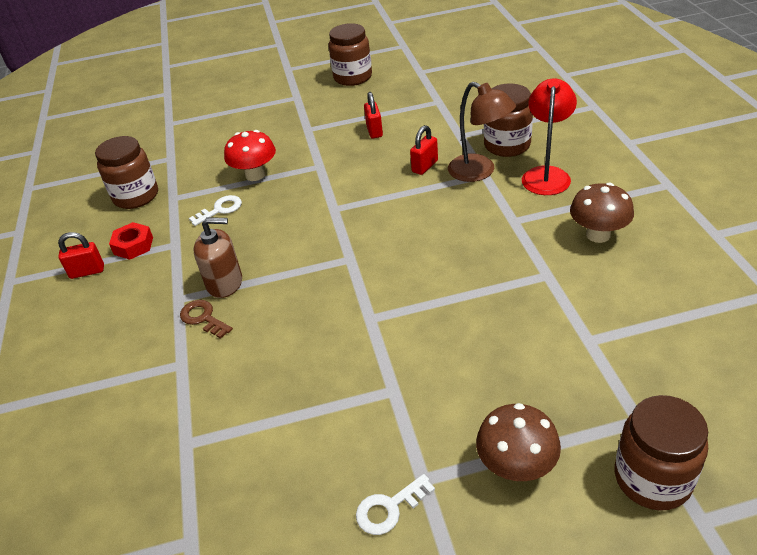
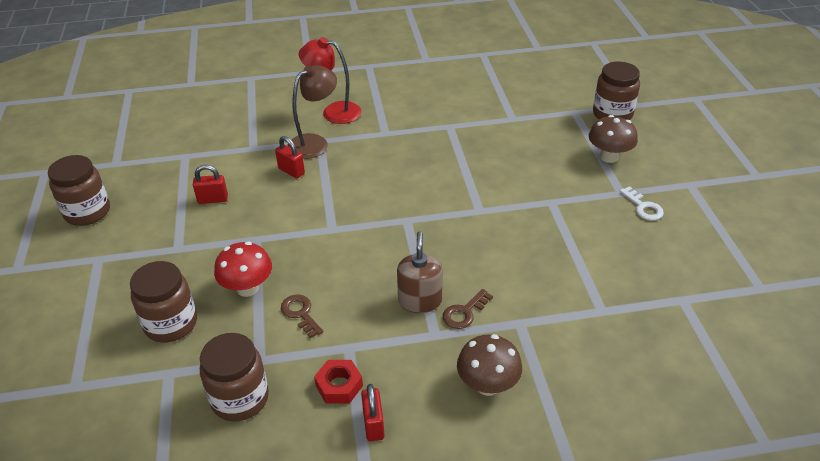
camera: 90 degrees left, 0 degrees up
(220, 209) = (300, 313): white key -> brown key
(507, 145) = (283, 125): brown jar -> brown jar (171, 324)
(598, 235) = (413, 100): brown mushroom -> brown mushroom (487, 385)

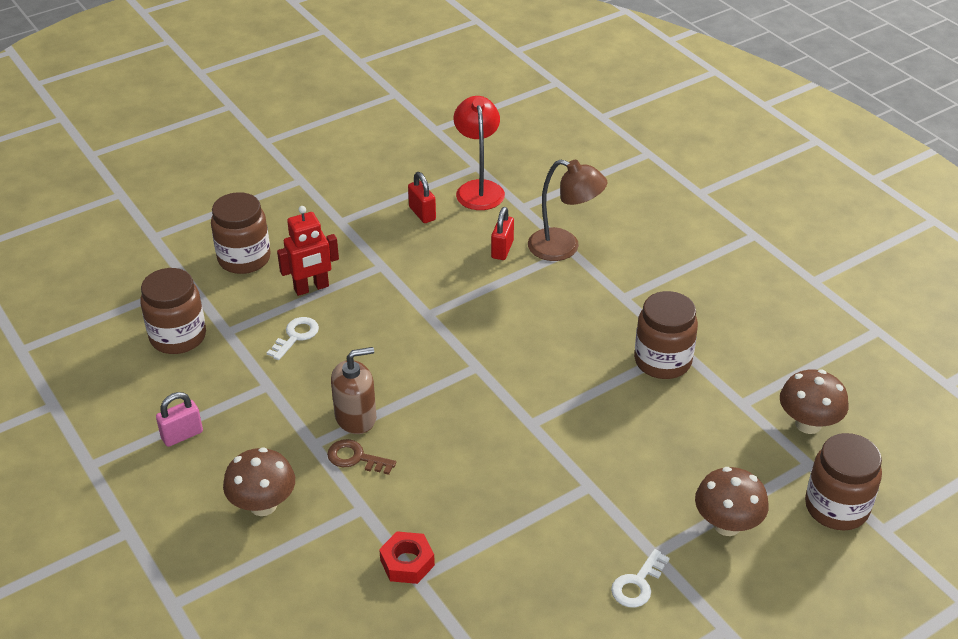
camera: 65 degrees right, 0 degrees up
(87, 212) = (356, 145): brown jar -> brown jar (662, 361)
(247, 288) = (311, 288): red mushroom -> red robot
(300, 313) = (296, 336): brown key -> white key
(334, 111) = (634, 241): red lamp -> red lamp (479, 189)
(339, 386) = (218, 396): red nut -> red nut (407, 562)
(373, 424) = (182, 435): red padlock -> pink padlock
(543, 101) = (808, 424): none -> brown mushroom

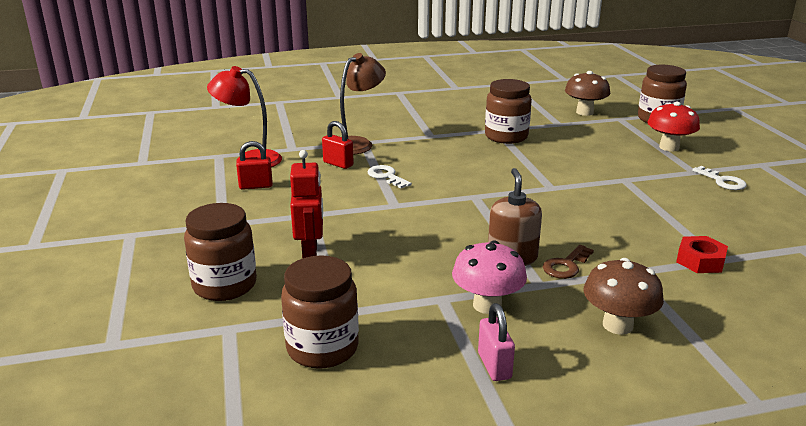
camera: 70 degrees left, 15 degrees down
(267, 415) = (487, 305): none -> pink mushroom
(296, 336) = (377, 272): white key -> white key (386, 176)
(727, 524) = (669, 147): brown mushroom -> red mushroom

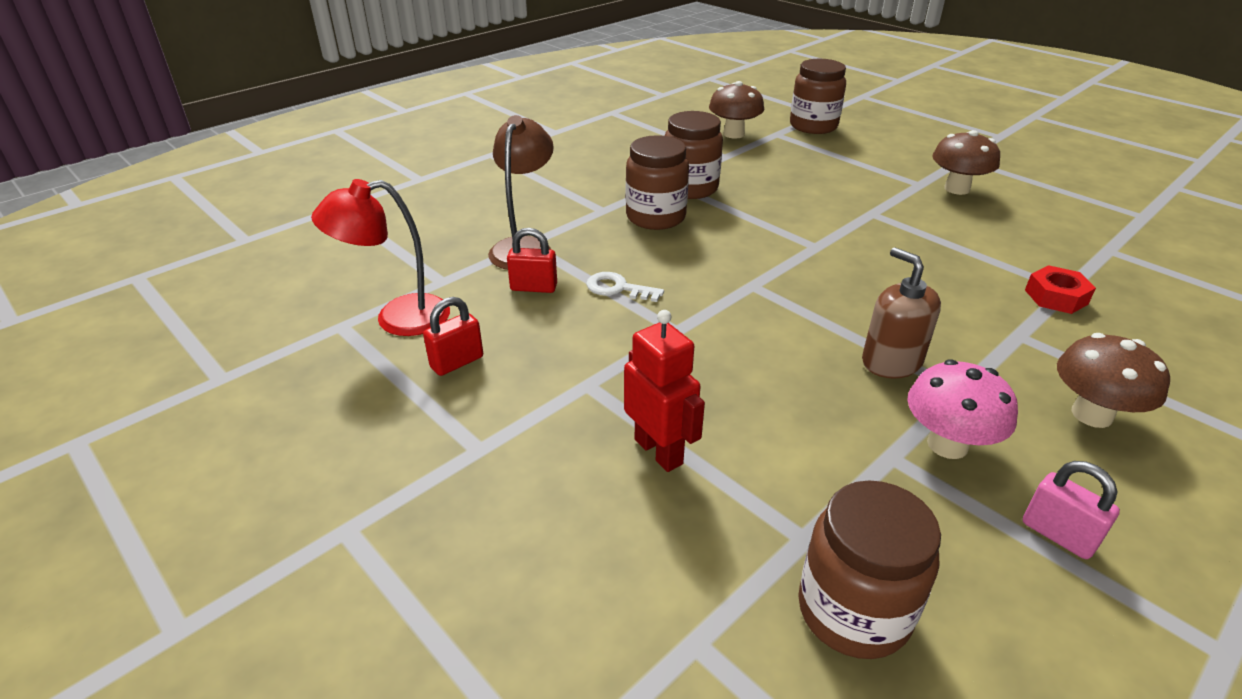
camera: 30 degrees left, 10 degrees up
(225, 285) = (603, 563): brown jar -> brown jar (655, 217)
(566, 265) = (954, 351): brown key -> none
(669, 147) = (863, 159): red mushroom -> none
(722, 181) = (957, 189): white key -> brown mushroom

